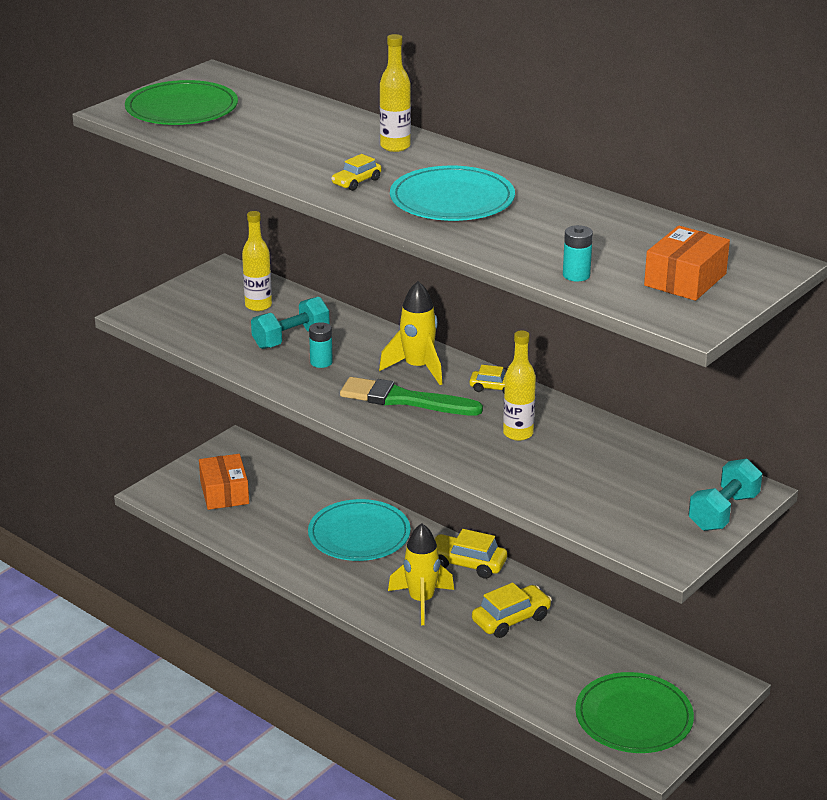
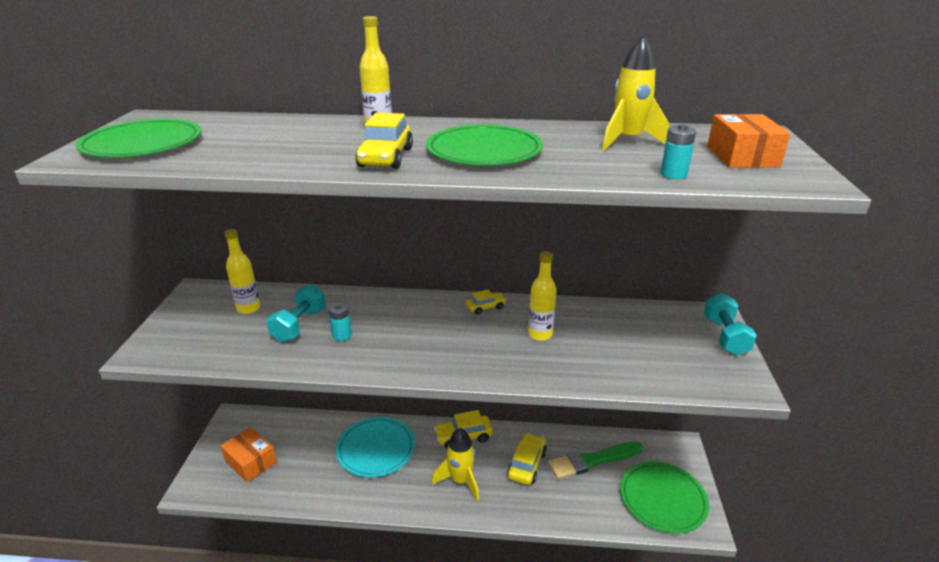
camera: 35 degrees left, 0 degrees up
(356, 182) = (386, 157): yellow car -> yellow car, size x1.67
(404, 399) = (434, 340): green brush -> green brush (592, 460)
(417, 368) = (418, 312): yellow rocket -> yellow rocket (627, 141)
(452, 199) = (484, 150): turquoise plate -> green plate

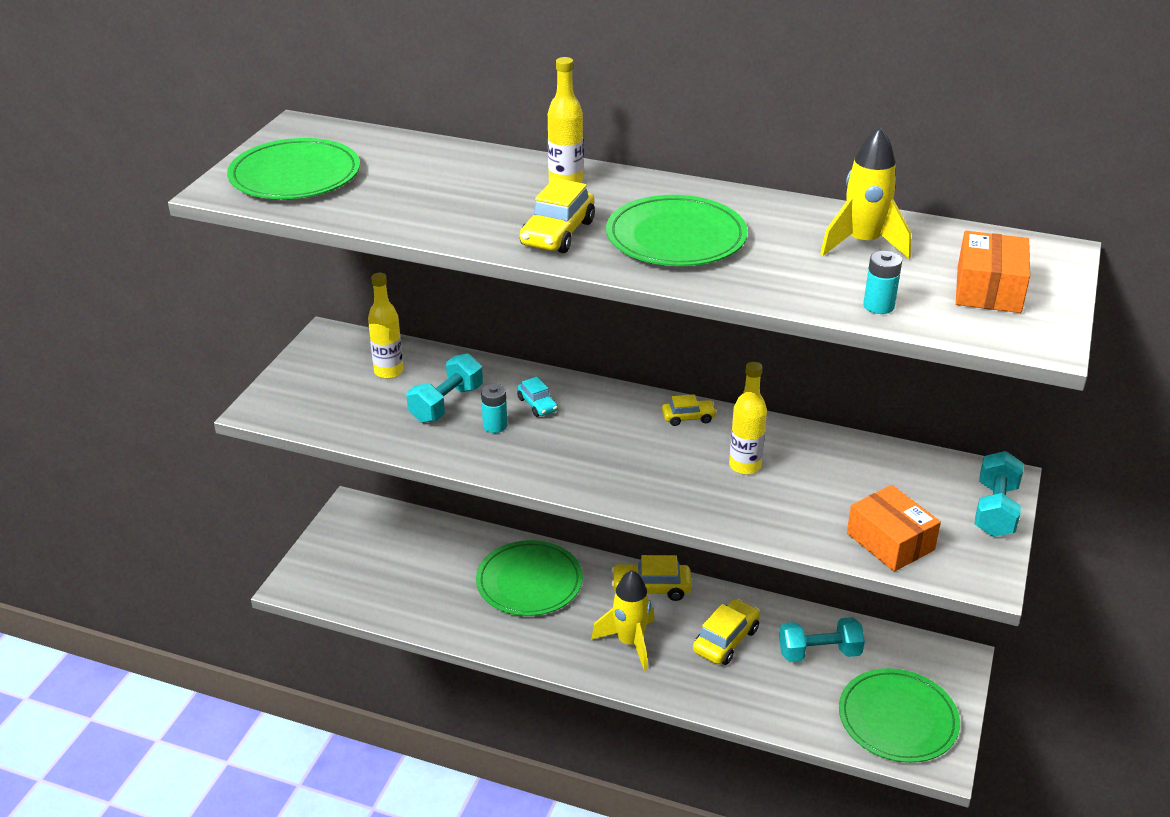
camera: 15 degrees right, 5 degrees up
(251, 461) = (368, 567): orange box -> orange box (890, 541)
(371, 315) = (537, 404): none -> turquoise car
(376, 449) = (529, 582): turquoise plate -> green plate
(592, 460) = (819, 653): green brush -> turquoise dumbbell

